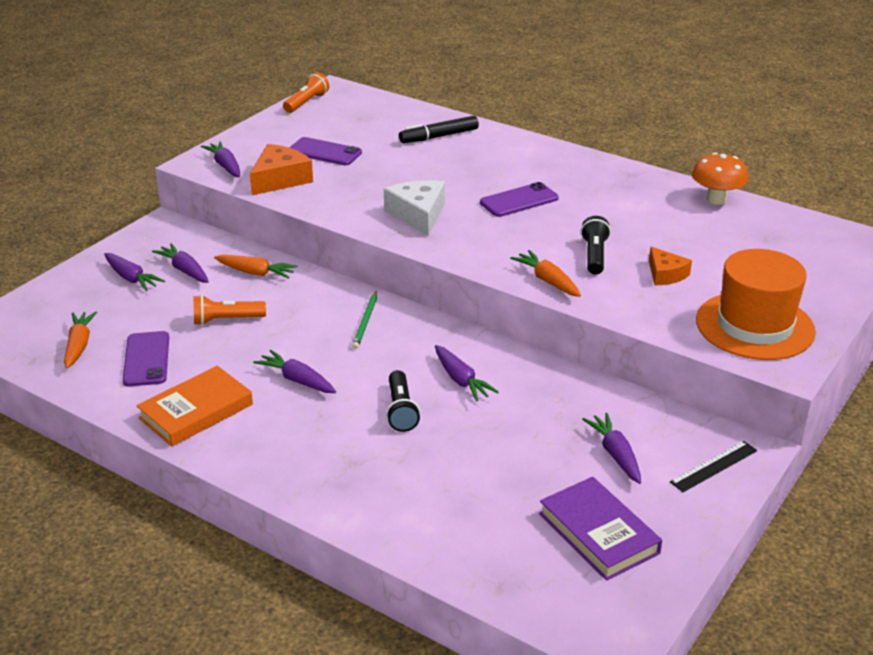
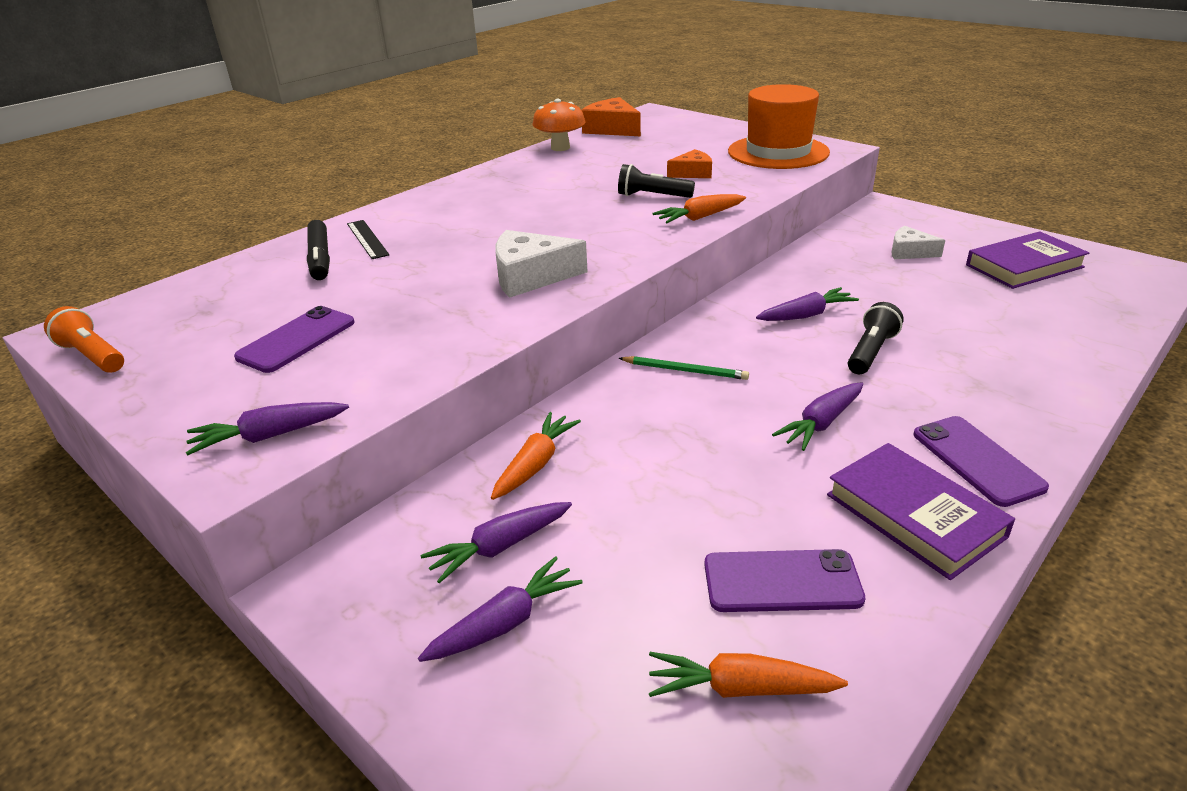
camera: 80 degrees left, 0 degrees up
(196, 411) = (914, 515): orange book -> purple book
(226, 320) = (668, 492): orange flashlight -> none
(280, 179) = (362, 378): orange cheese -> orange cheese (612, 129)
(401, 411) = (871, 352): black flashlight -> black flashlight turned 60 degrees counterclockwise
(519, 200) = (521, 222): purple phone -> purple phone (977, 460)
(615, 454) = (909, 252): purple carrot -> white cheese
(713, 466) = (911, 219): black ruler -> black ruler (367, 239)

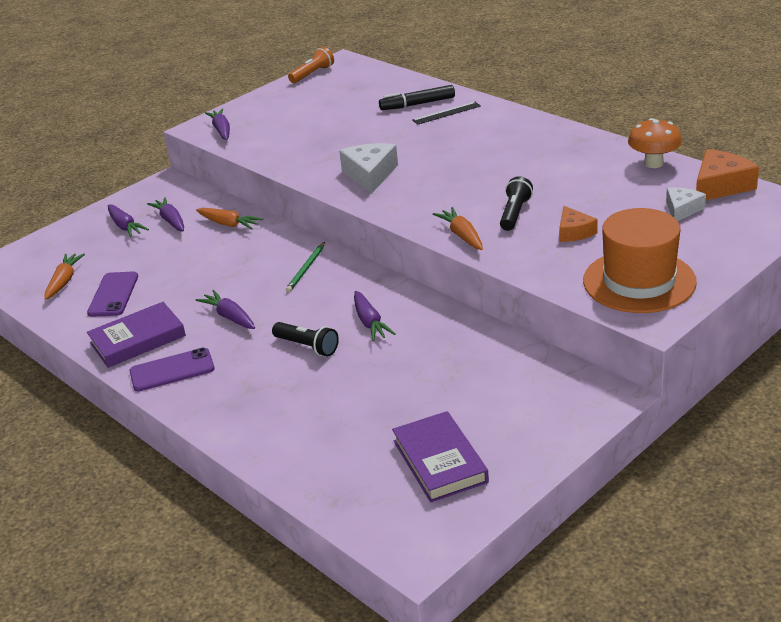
camera: 95 degrees right, 0 degrees up
(296, 340) = (311, 118): purple phone -> none
(909, 252) = (483, 393): white cheese -> white cheese (682, 209)

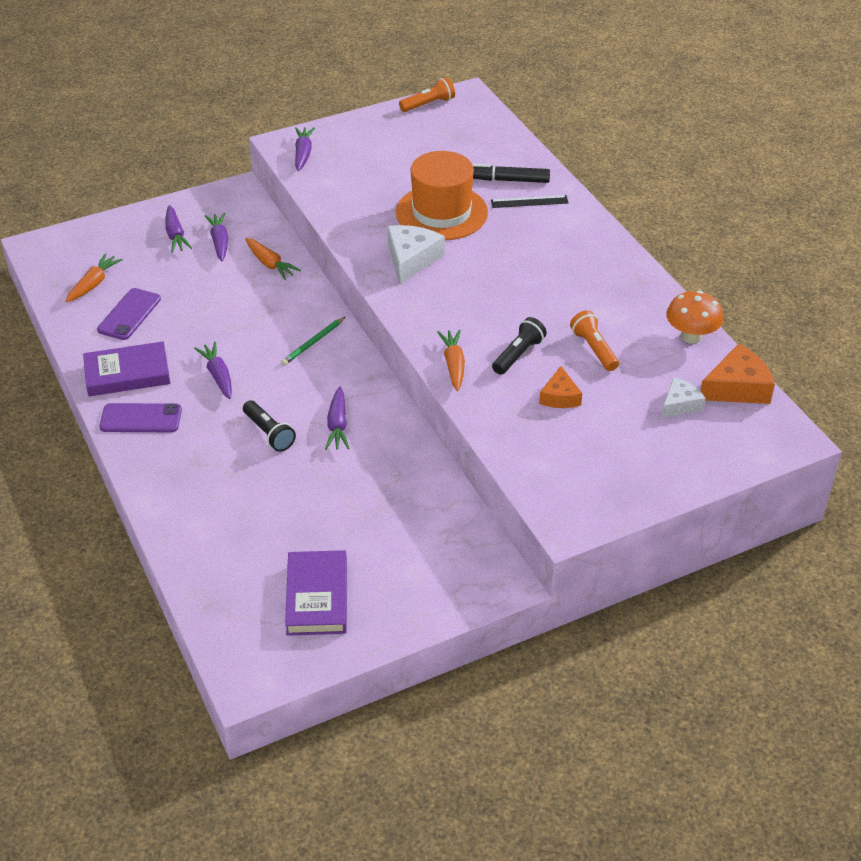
camera: 15 degrees right, 10 degrees up
(578, 192) = (594, 349): none -> orange flashlight
(639, 281) = (582, 476): orange hat -> orange hat (441, 212)

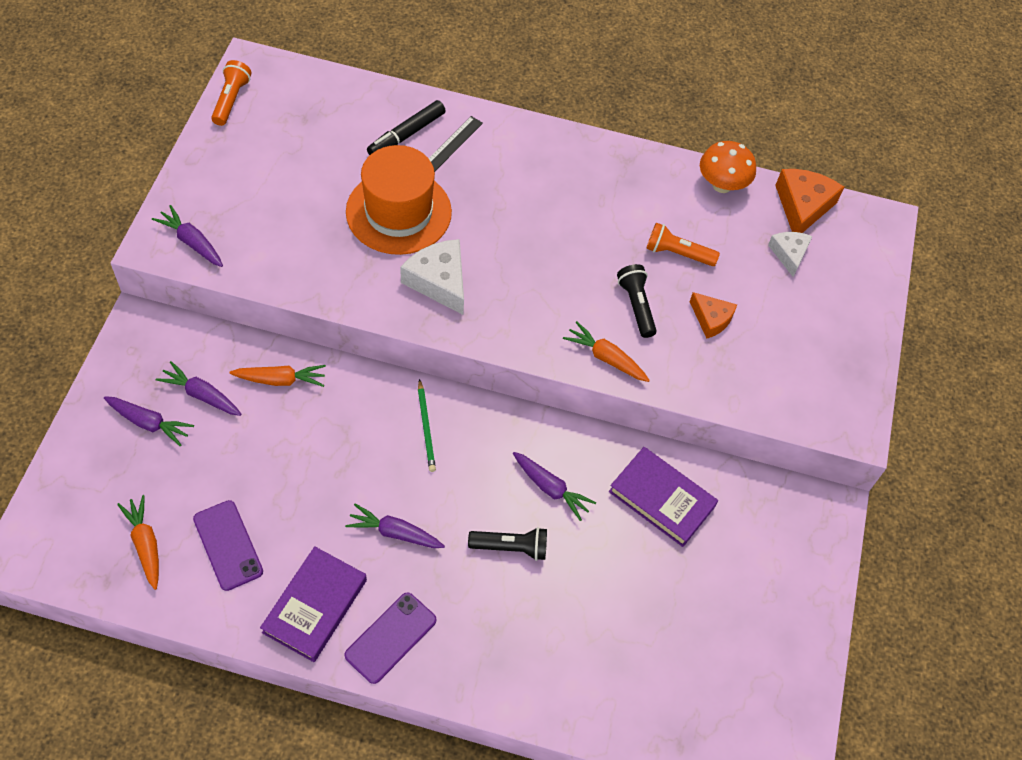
camera: 55 degrees left, 15 degrees up
(317, 597) = (738, 653): purple book -> purple book (661, 499)

